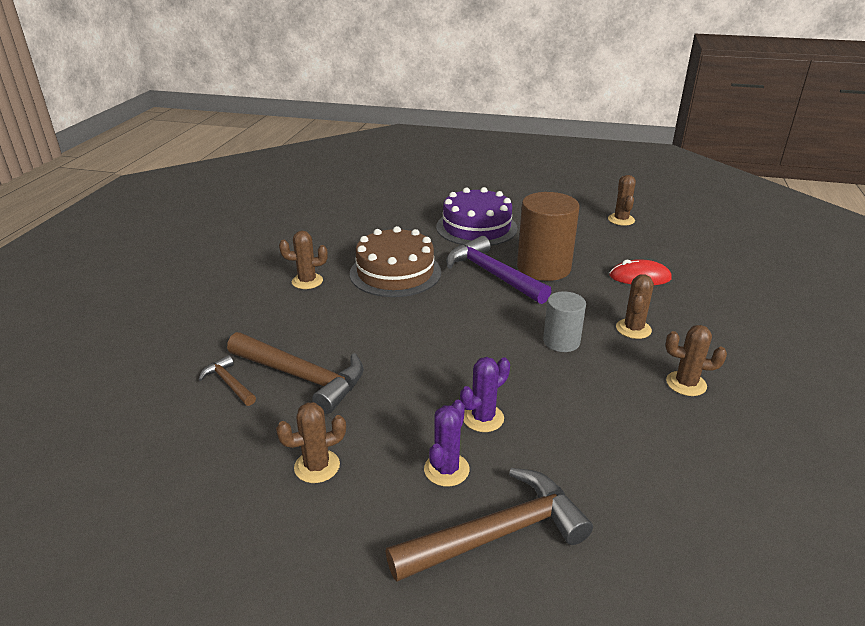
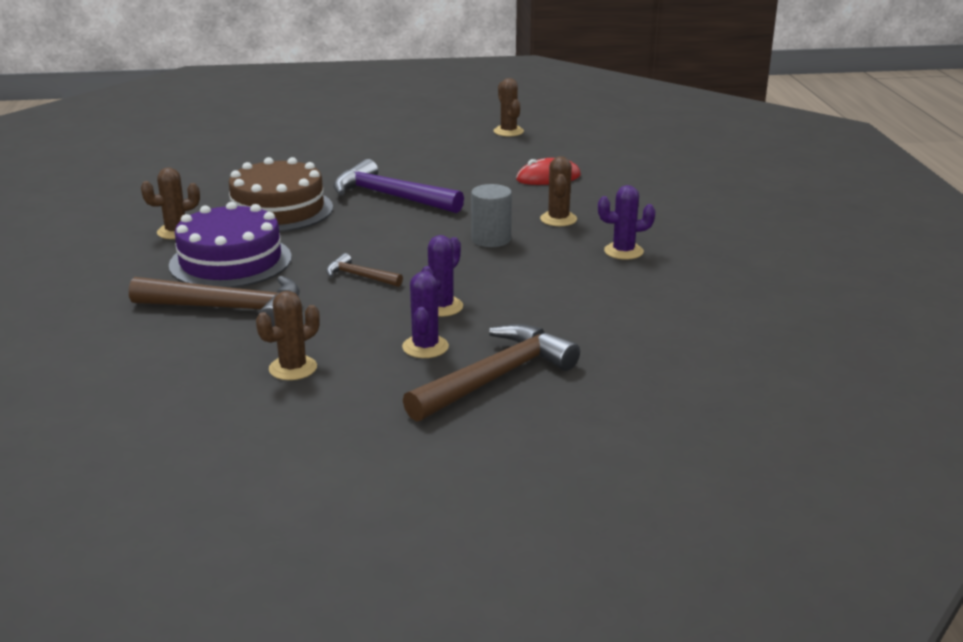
camera: 20 degrees left, 5 degrees down
(228, 383) = (147, 327): brown hammer -> brown hammer (359, 276)
(476, 227) = (349, 158): purple cake -> purple cake (230, 261)
(543, 267) = (444, 183): brown cylinder -> none
(686, 384) = (623, 251): brown cactus -> purple cactus

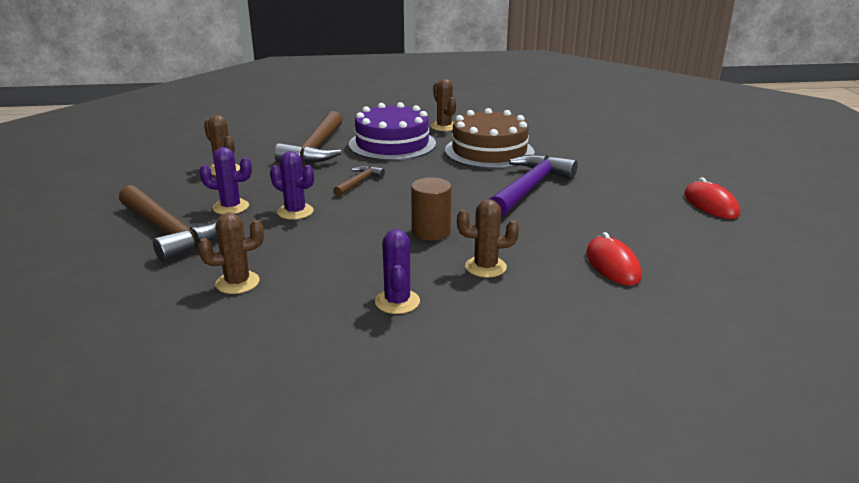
camera: 90 degrees right, 0 degrees up
(436, 138) = (710, 204): none -> red mouse
(491, 239) = (431, 232): grey cylinder -> brown cylinder
(508, 131) = (766, 244): brown cactus -> brown cactus (237, 283)

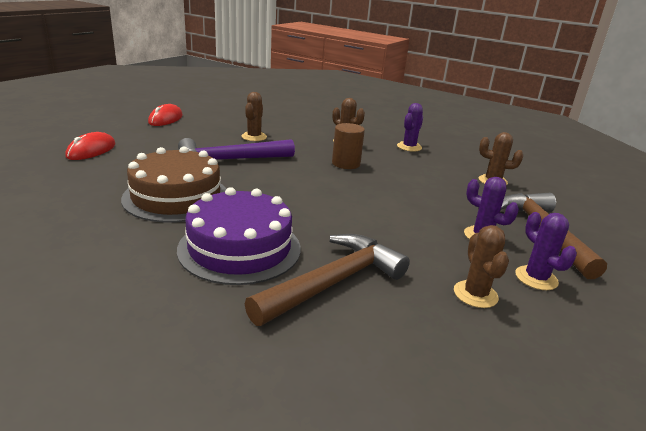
camera: 145 degrees left, 0 degrees up
(295, 212) = (426, 210): purple cactus -> purple cactus (536, 278)
(359, 182) = (344, 215): brown hammer -> none
(444, 127) = (132, 248): brown cactus -> brown cactus (254, 137)
(612, 265) = (285, 123): red mouse -> red mouse (91, 150)

